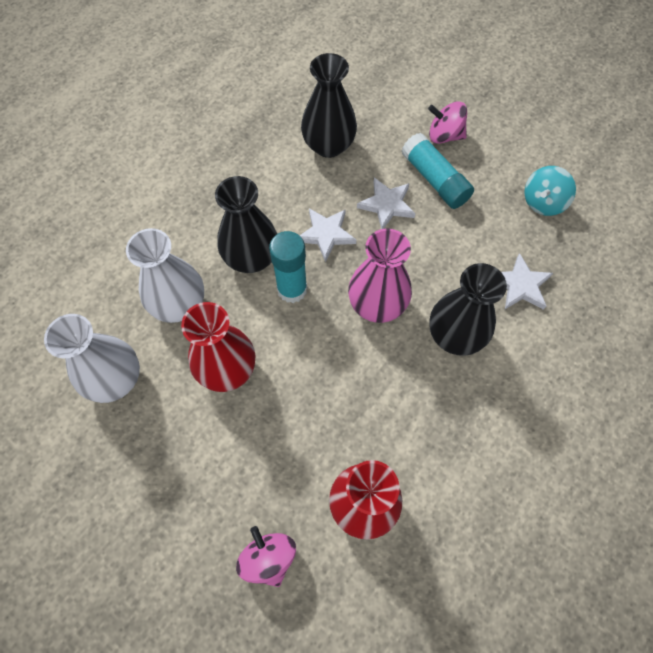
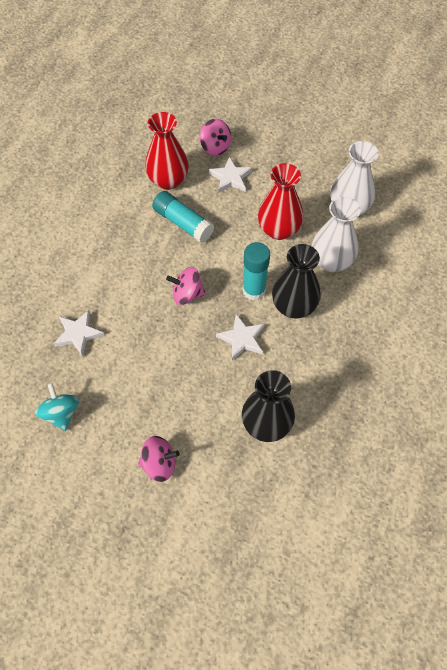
camera: 165 degrees right, 5 degrees down
(377, 304) = (187, 294): pink vase -> pink spinning top
(387, 205) = (198, 377): white star -> white star (230, 178)
(435, 180) = (161, 412): turquoise glue stick -> turquoise glue stick (183, 223)
(455, 335) = (125, 286): black vase -> none
(543, 202) = (61, 413): turquoise spinning top -> turquoise spinning top turned 45 degrees counterclockwise

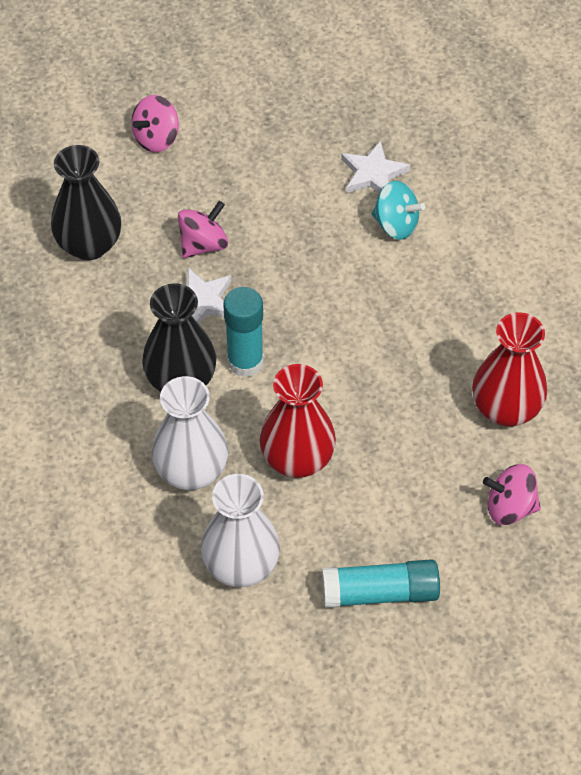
camera: 135 degrees right, 5 degrees down
(61, 413) = (296, 105): turquoise spinning top -> turquoise spinning top (396, 225)
(183, 223) = (418, 371): turquoise glue stick -> turquoise glue stick (380, 592)
(187, 294) = (313, 298): pink spinning top -> pink spinning top (203, 244)
(230, 178) = (437, 479): white star -> none

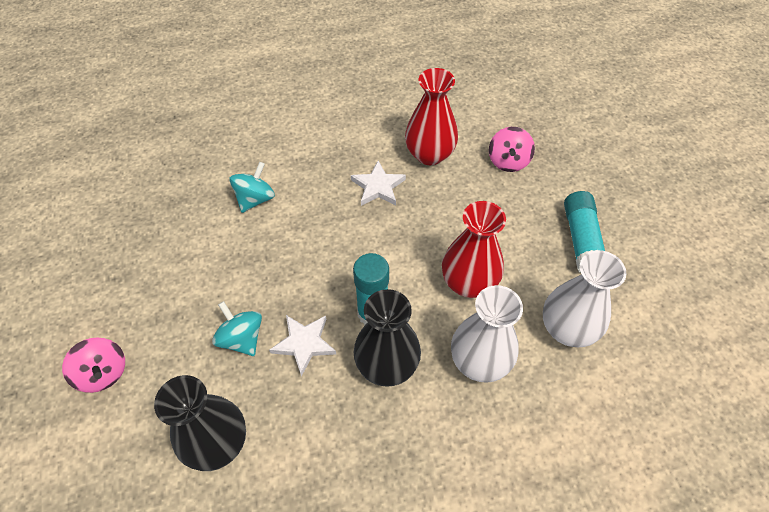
camera: 85 degrees left, 0 degrees up
(203, 244) = (242, 338): pink spinning top -> turquoise spinning top
(373, 174) = (200, 209): white star -> white star (378, 187)

